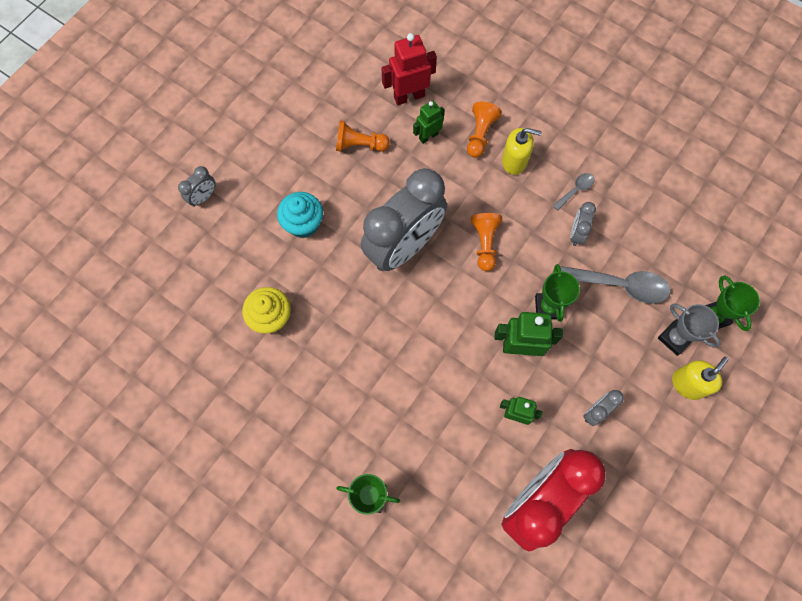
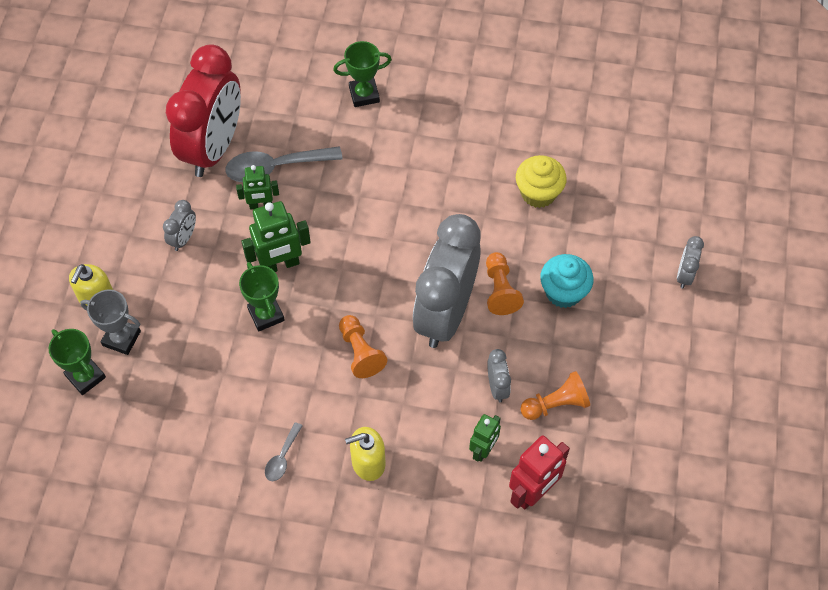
camera: 155 degrees right, 10 degrees down
(480, 134) = (423, 479): orange pawn -> orange pawn (500, 290)
(576, 233) = (263, 406): grey clock -> grey clock (497, 387)
(620, 285) = (195, 369): grey spoon -> grey spoon (275, 167)

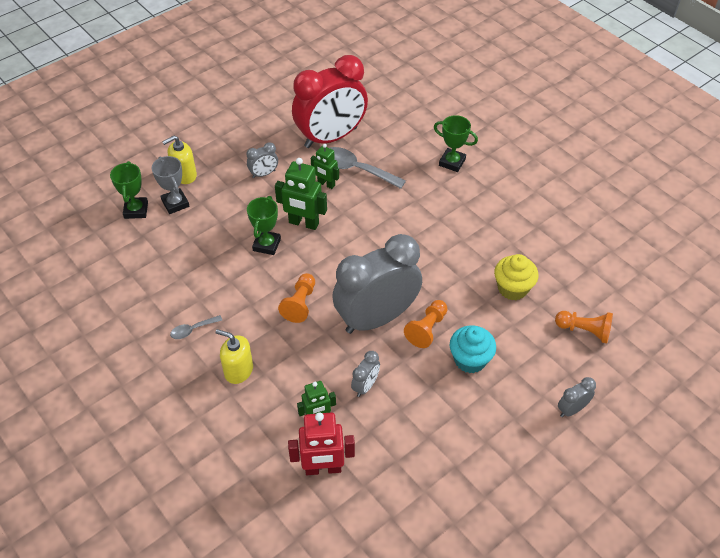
camera: 40 degrees right, 10 degrees down
(556, 404) = (394, 425): orange pawn -> orange pawn (584, 331)

